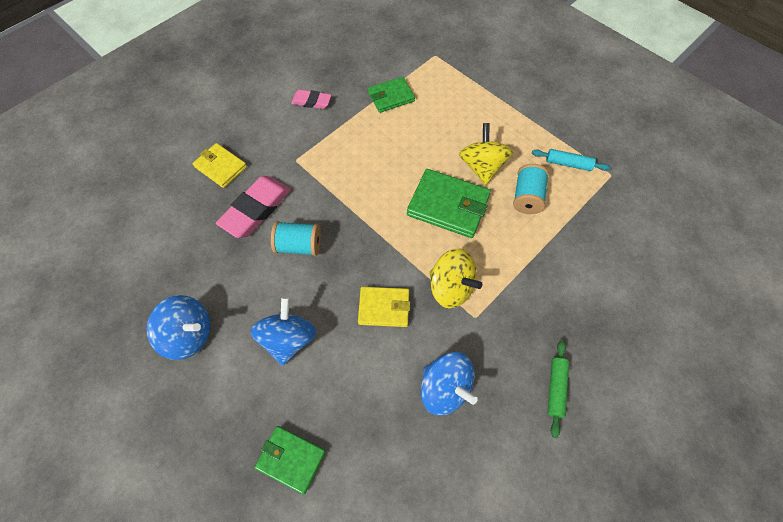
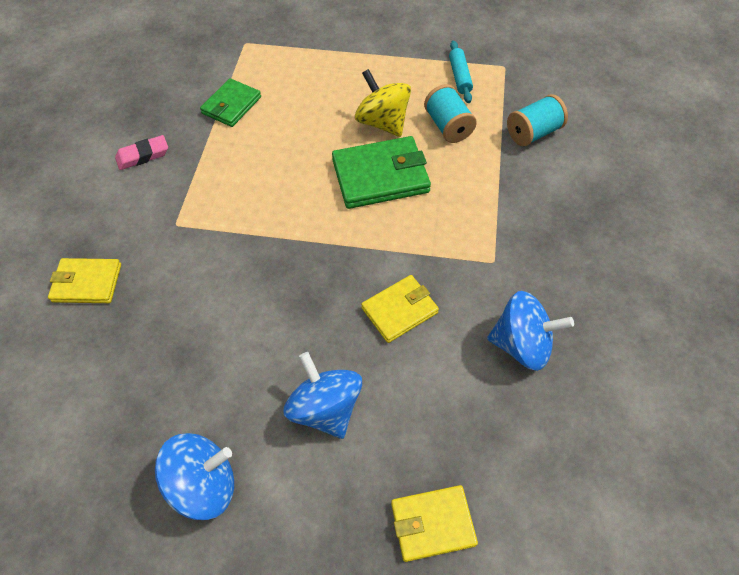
camera: 35 degrees left, 5 degrees down
(256, 209) = (172, 301): pink eraser -> none
(291, 459) = (432, 524): green wallet -> yellow wallet
(299, 245) = (255, 308): turquoise spool -> turquoise spool (533, 133)
(451, 287) = (448, 249): yellow spinning top -> none
(555, 388) = (614, 276): green rolling pin -> none
(568, 164) = (459, 77): turquoise rolling pin -> turquoise rolling pin turned 75 degrees counterclockwise

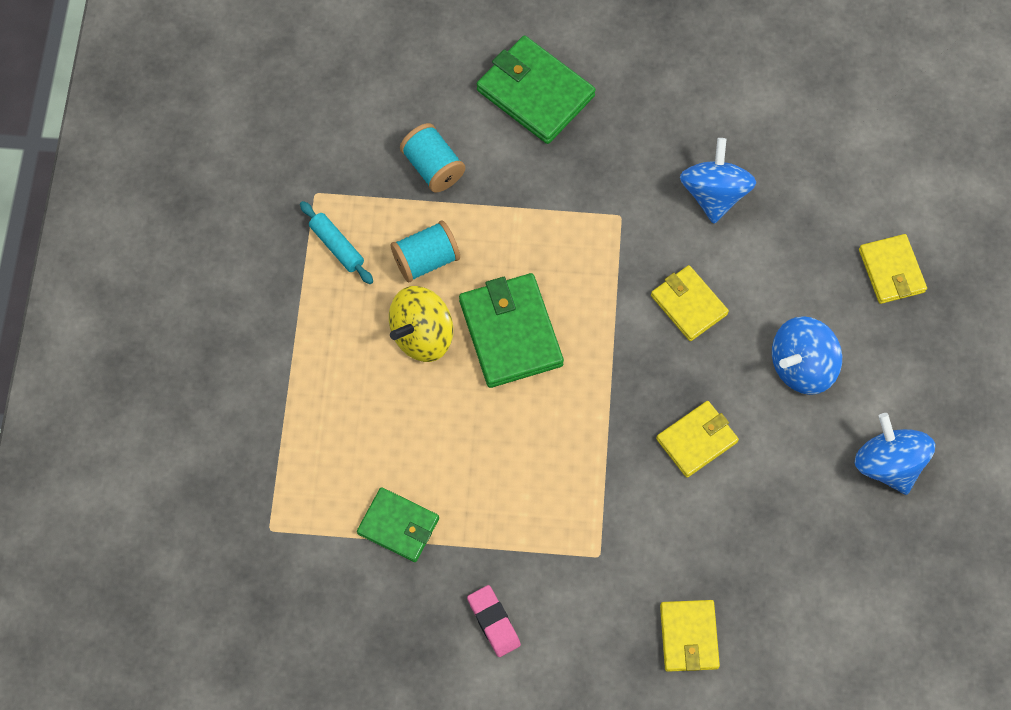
camera: 95 degrees left, 10 degrees up
(263, 305) = (696, 440): none -> yellow wallet
(459, 77) = (337, 246): turquoise rolling pin -> turquoise rolling pin turned 60 degrees clockwise
(616, 204) = (535, 93): none -> green wallet

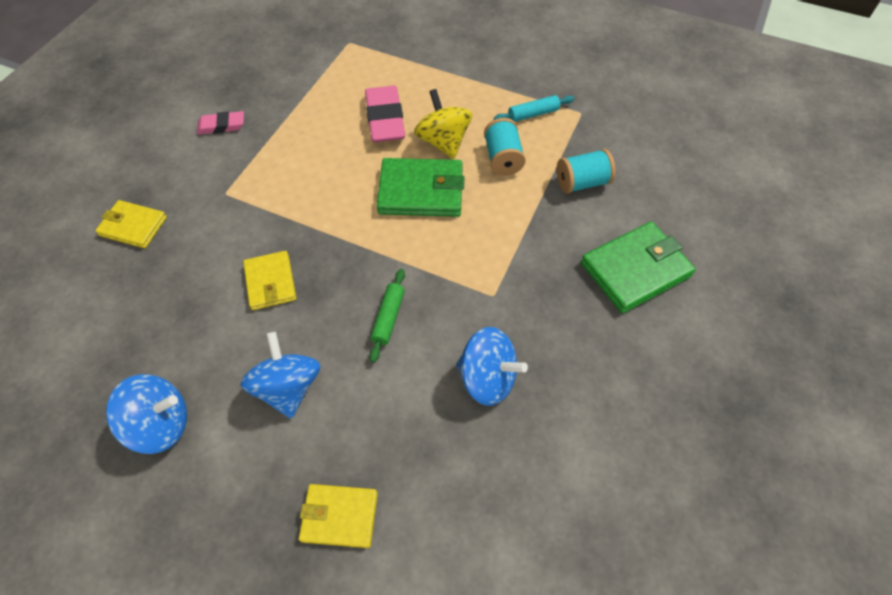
camera: 110 degrees right, 10 degrees down
(398, 526) = (314, 97): green wallet -> none
(407, 418) = (385, 119): none -> pink eraser
(688, 305) = (388, 318): yellow wallet -> green rolling pin

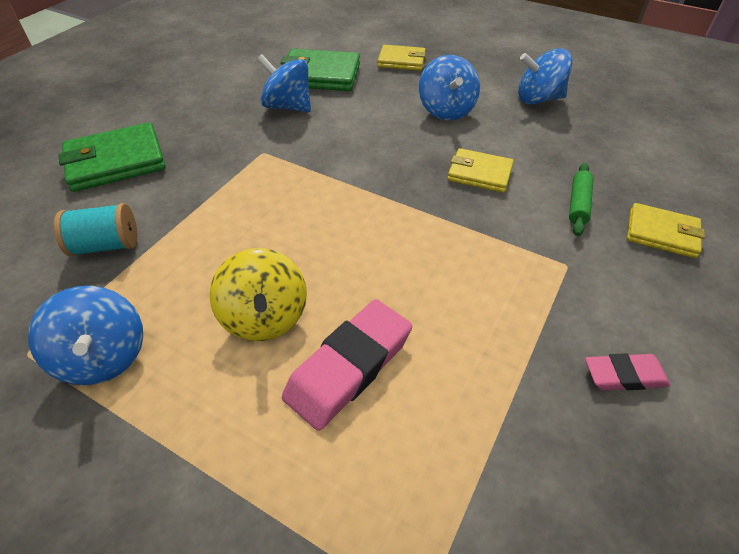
camera: 175 degrees left, 10 degrees down
(271, 282) = (479, 174): yellow wallet -> yellow wallet turned 60 degrees counterclockwise
(385, 119) = (349, 367): pink eraser -> pink eraser turned 45 degrees clockwise
(388, 318) = (363, 143): green rolling pin -> green rolling pin (578, 204)
(421, 191) = (312, 249): green wallet -> green wallet (320, 75)
(503, 159) = (190, 284): turquoise spool -> none
(533, 114) = (104, 356): turquoise rolling pin -> blue spinning top

